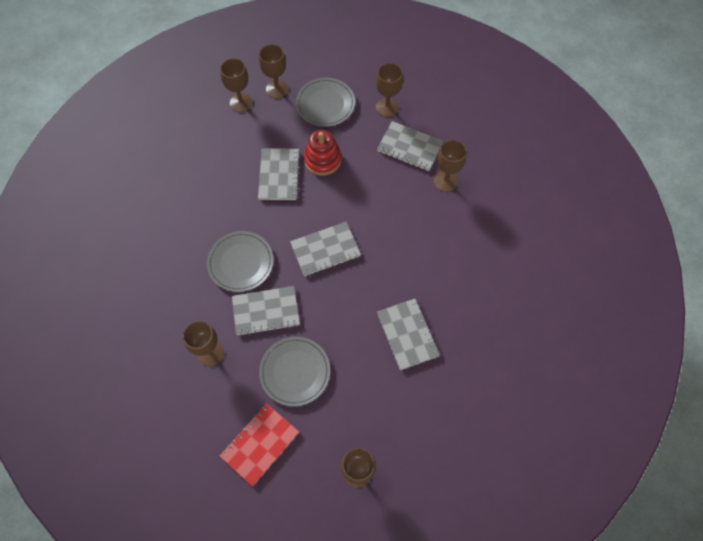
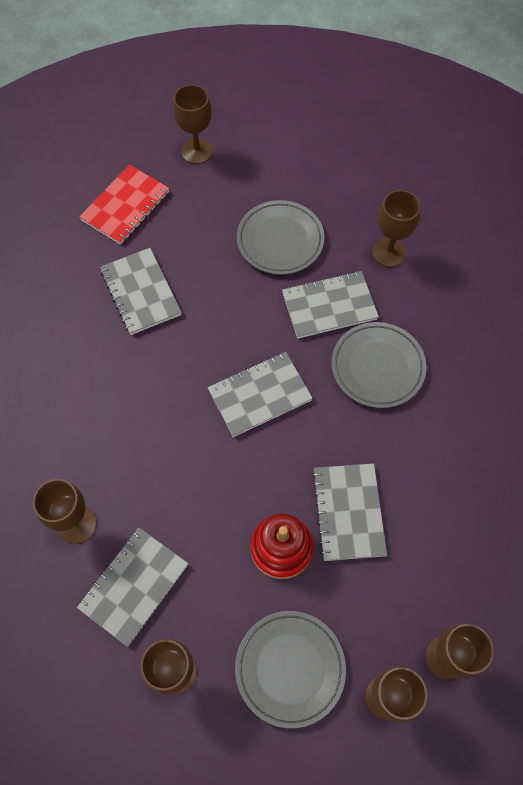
camera: 175 degrees right, 0 degrees up
(260, 444) = (308, 168): red notebook -> red notebook (125, 206)
(410, 147) = (134, 586): grey notebook -> grey notebook turned 75 degrees counterclockwise

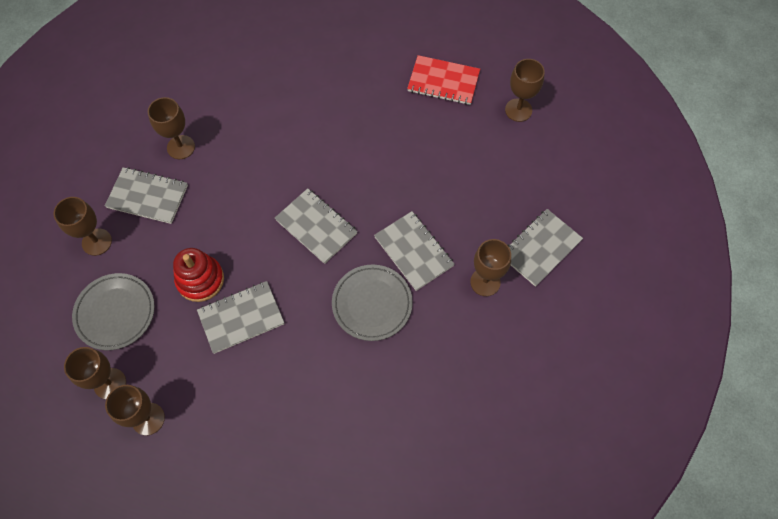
camera: 70 degrees right, 0 degrees up
(141, 292) = (372, 119): grey notebook -> grey notebook (540, 248)
(280, 240) = (460, 197): grey plate -> none

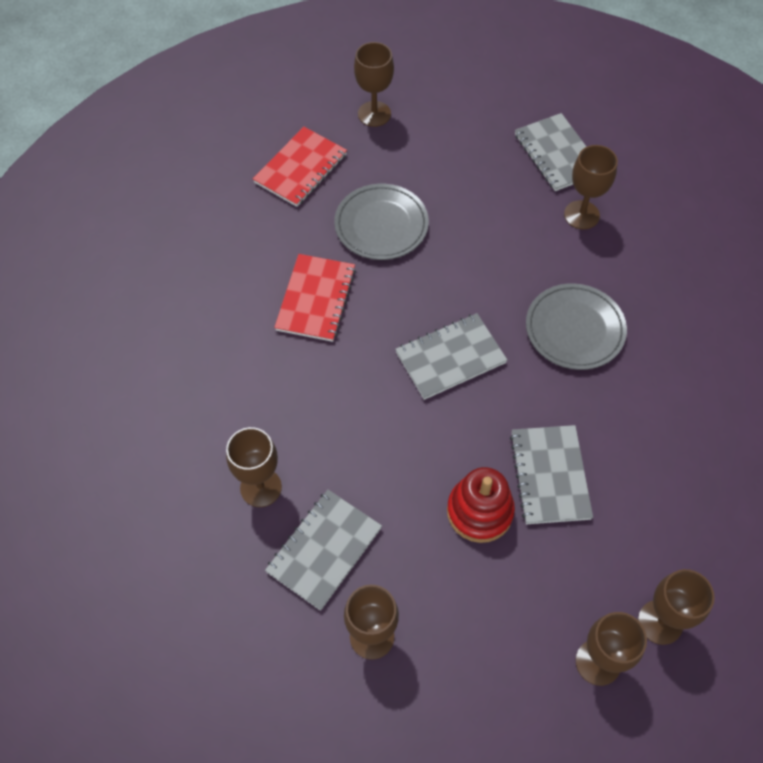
camera: 70 degrees left, 5 degrees down
(115, 313) = (494, 633): grey plate -> grey plate (381, 225)
(334, 129) = (316, 299): none -> red notebook
(413, 251) = (520, 268): grey notebook -> none

